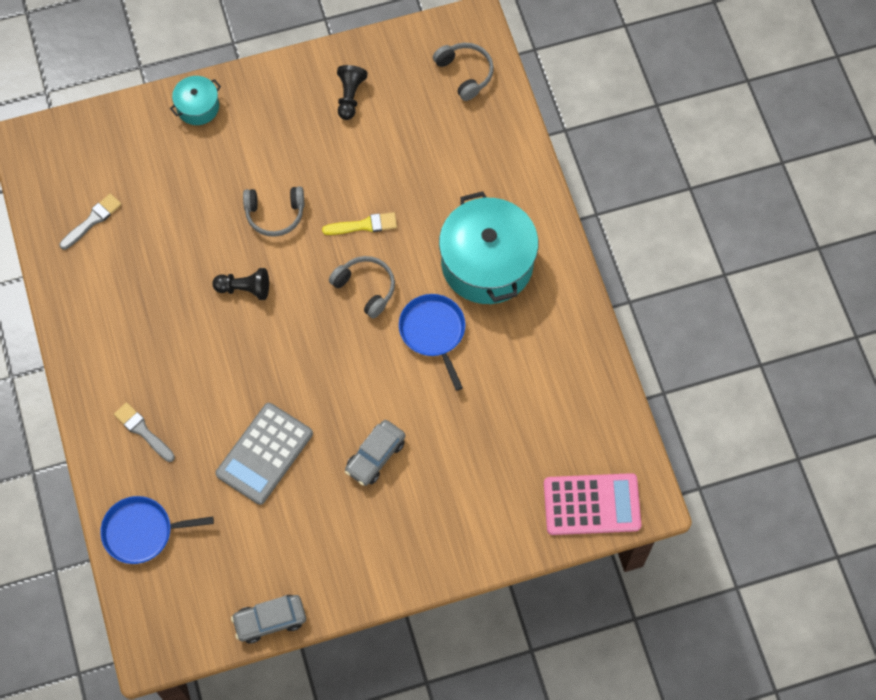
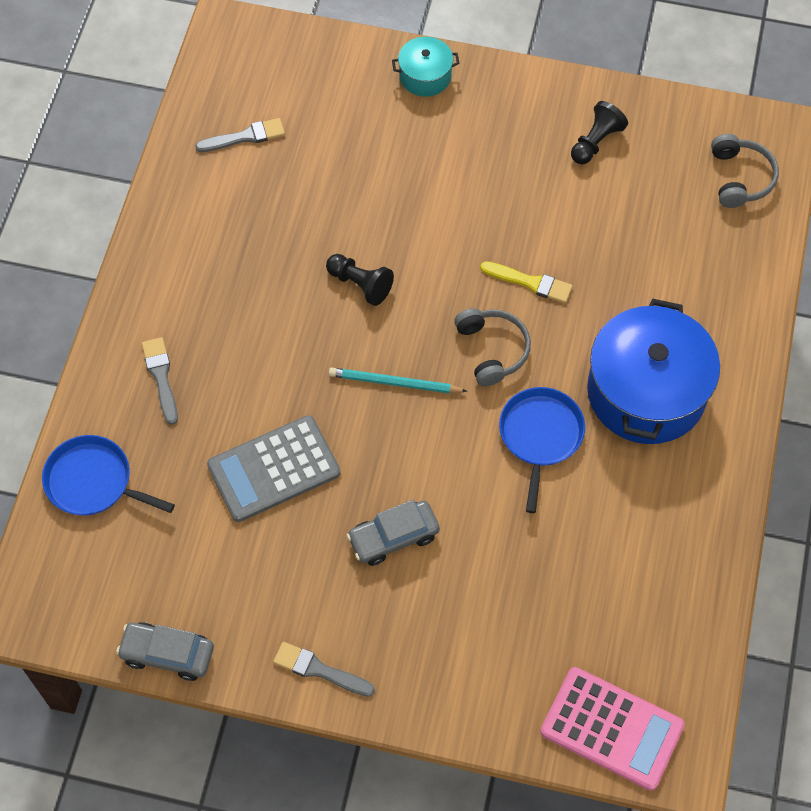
camera: 30 degrees right, 5 degrees down
(275, 214) = (440, 223): grey headphones -> none
(311, 348) = (394, 383): none -> turquoise pencil
(379, 573) = (319, 670): none -> grey brush
(487, 263) = (646, 392): turquoise pot -> blue pot

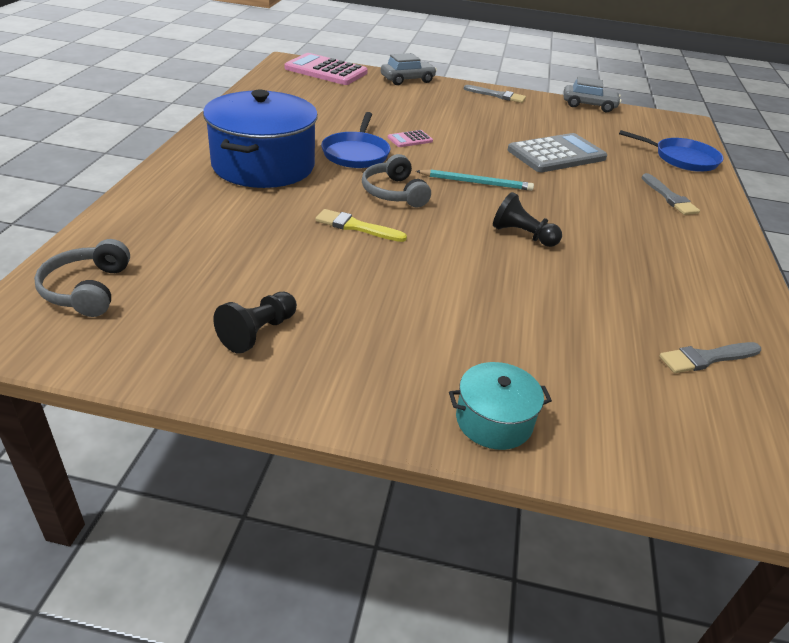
camera: 175 degrees right, 25 degrees down
(393, 537) = (462, 126): grey car -> grey car (407, 80)
(471, 485) = (410, 139): none -> pink calculator

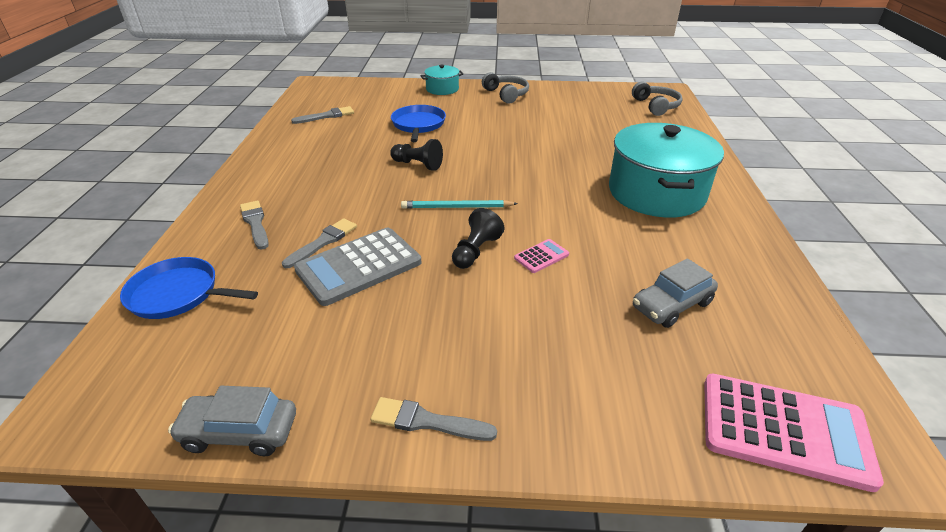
camera: 175 degrees right, 0 degrees up
(258, 332) = (558, 101): black pawn -> black pawn (476, 251)
(263, 165) = (656, 193): blue pot -> turquoise pot
(356, 153) = (587, 223): blue pan -> blue pan (418, 125)
(356, 227) = (542, 153): yellow brush -> none
(394, 193) = (528, 184): grey headphones -> grey headphones (506, 94)
(407, 80) = (616, 439): grey car -> grey car (671, 305)
(595, 174) = (323, 242): none -> grey brush

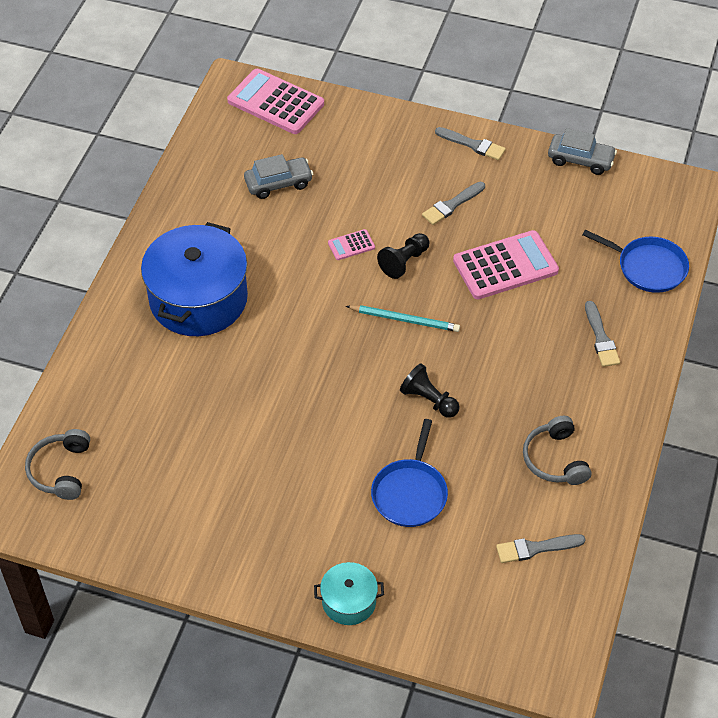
camera: 165 degrees left, 15 degrees up
(323, 242) = (536, 300): grey brush -> grey brush (452, 205)
(359, 266) = (505, 266): grey calculator -> pink calculator
(506, 94) = (255, 558): grey headphones -> grey headphones (555, 459)
(656, 193) = (198, 299): turquoise pot -> blue pot

